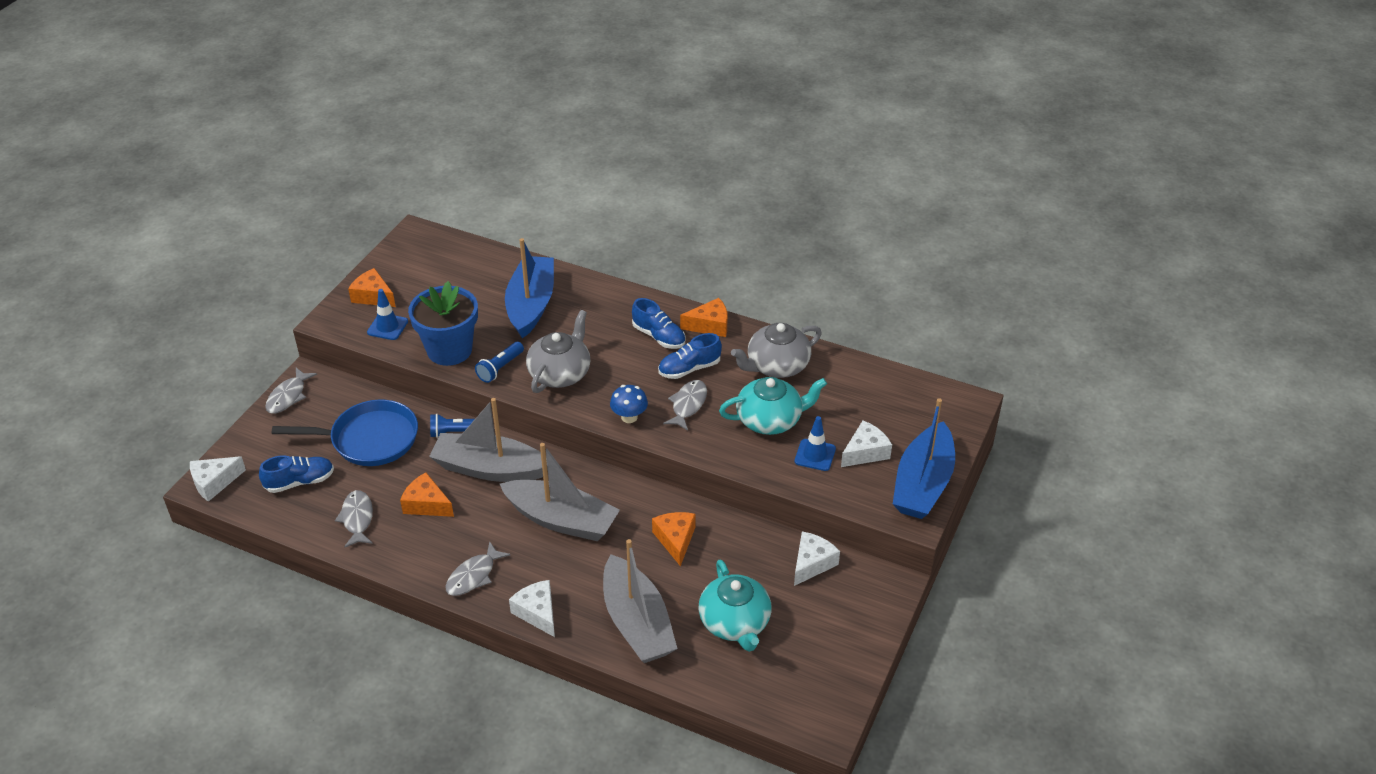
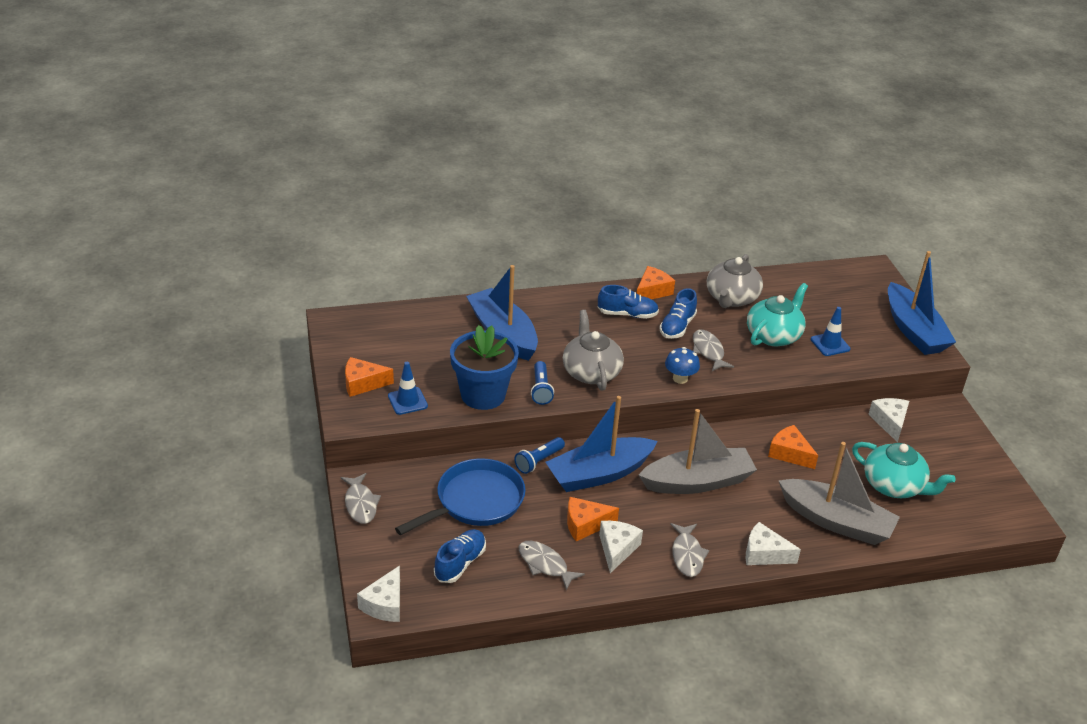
camera: 40 degrees left, 5 degrees down
(490, 468) = (599, 474): grey boat -> blue boat
(865, 452) = (856, 327): white cheese -> white cheese (617, 549)

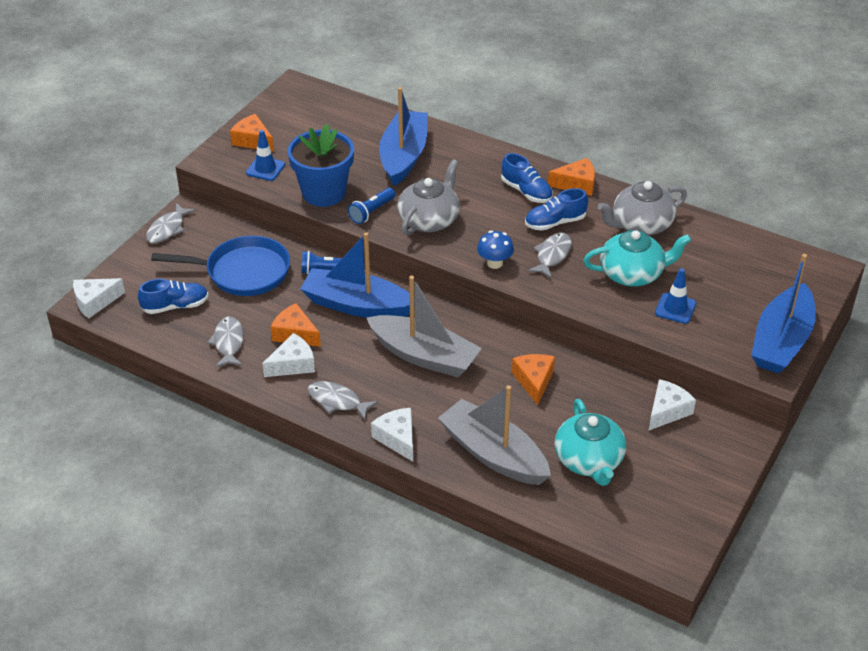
camera: 45 degrees right, 5 degrees up
(687, 555) = (337, 401): grey fish -> grey fish turned 75 degrees clockwise
(836, 521) = (493, 454): grey boat -> grey boat turned 150 degrees clockwise

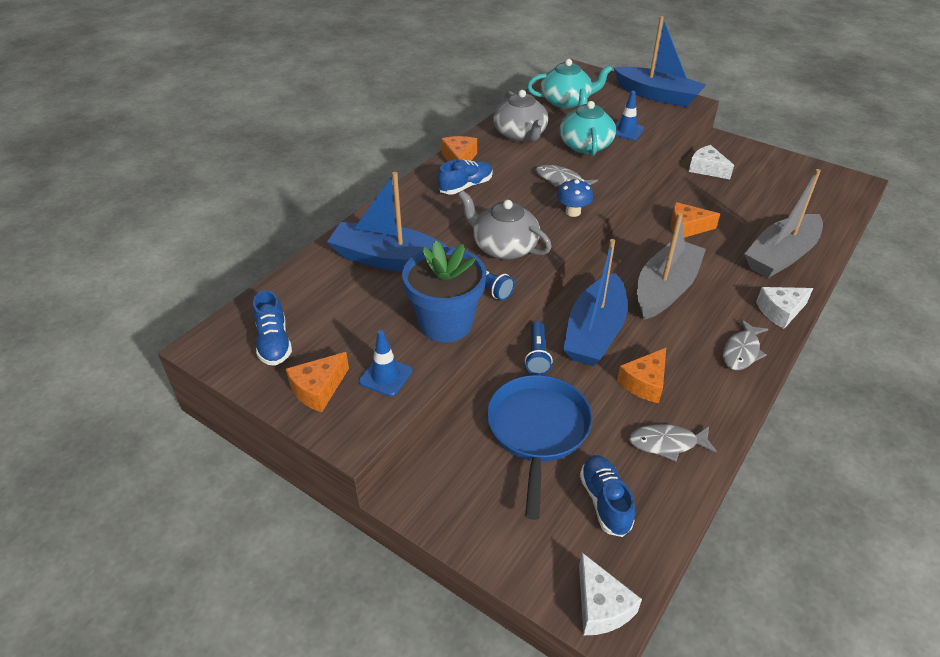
camera: 85 degrees left, 0 degrees up
(167, 229) = (442, 518): grey fish -> none
(293, 364) = (694, 385): white cheese -> none
(555, 222) = (514, 175): blue shoe -> blue shoe (274, 342)
(589, 460) = (771, 209): turquoise teapot -> turquoise teapot (566, 101)

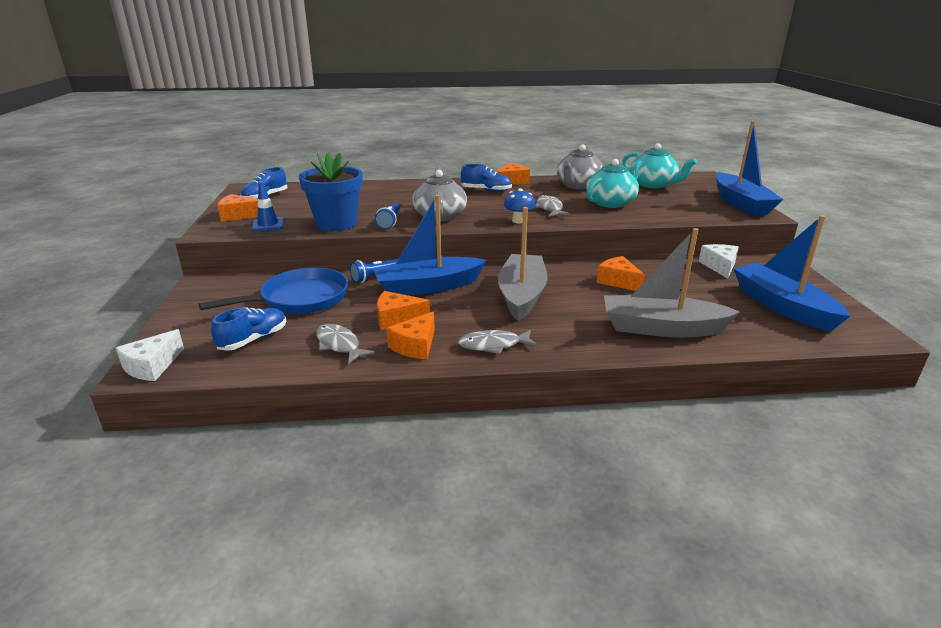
camera: 50 degrees right, 15 degrees down
(389, 259) = (376, 196): blue boat -> blue boat (782, 306)
(626, 131) = (662, 208): blue traffic cone -> none
(665, 289) = (522, 295): grey boat -> grey boat turned 75 degrees counterclockwise
(707, 396) = (415, 346): none -> orange cheese
(780, 312) = (578, 348): white cheese -> none

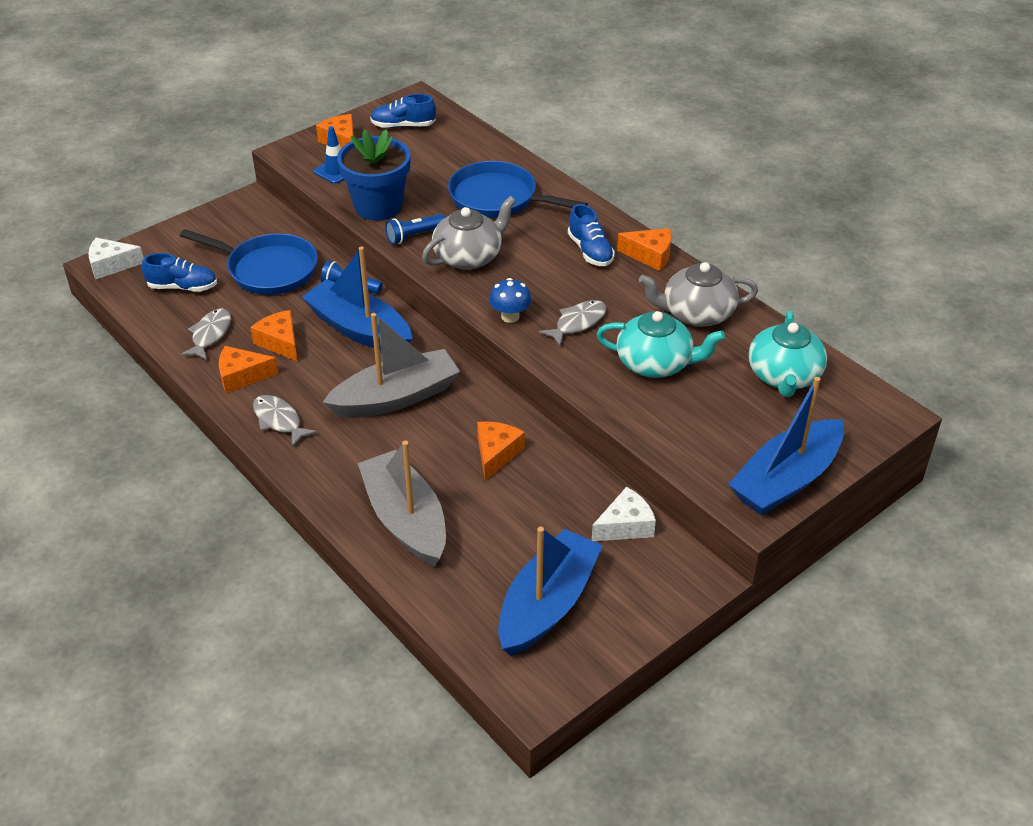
camera: 55 degrees right, 15 degrees up
(394, 196) = (498, 198): none -> blue pan

